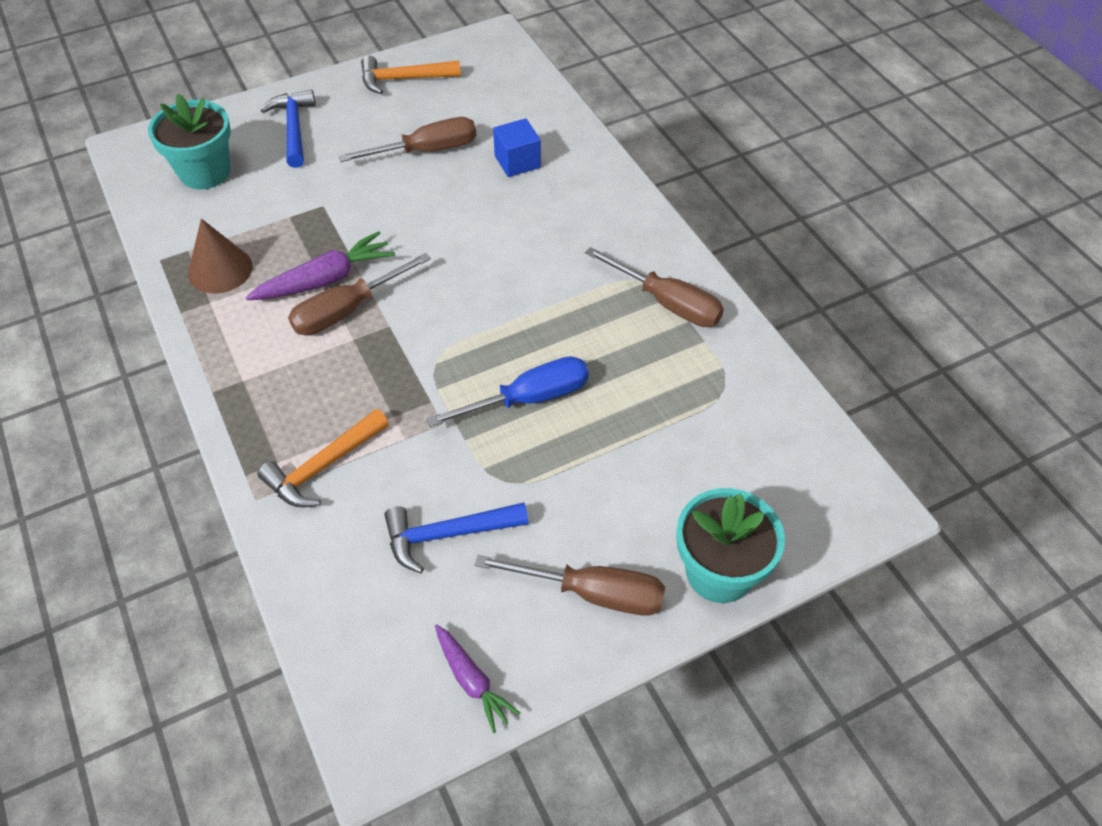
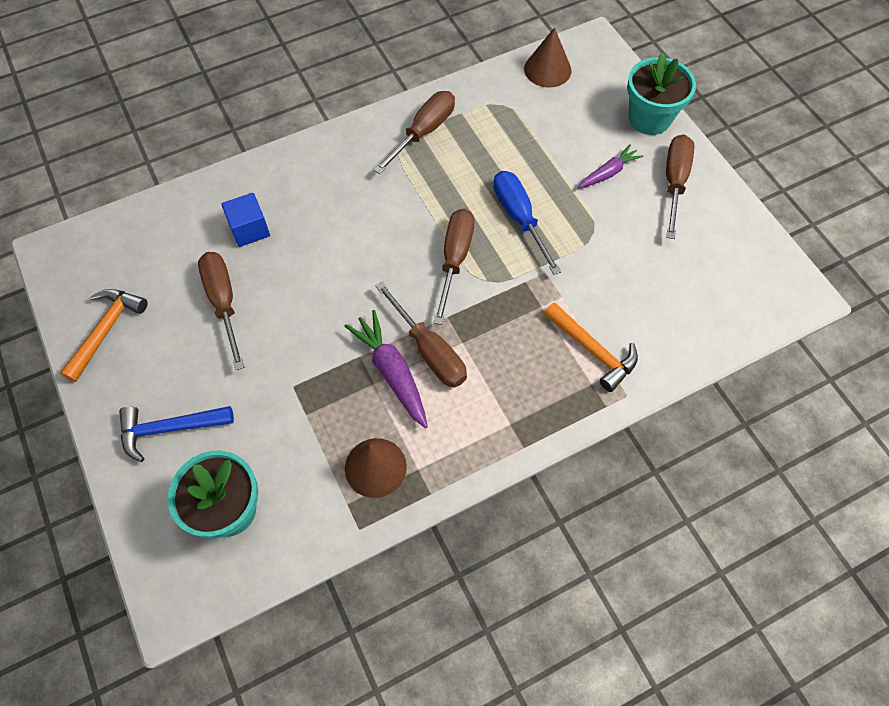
camera: 90 degrees left, 10 degrees up
(404, 79) = (106, 330): orange hammer -> orange hammer turned 150 degrees counterclockwise
(448, 535) = (642, 264): blue hammer -> none
(468, 333) = (454, 259): none -> brown screwdriver
(472, 681) = (746, 246): purple carrot -> purple carrot (608, 173)
(802, 442) = (547, 69): none -> brown cone

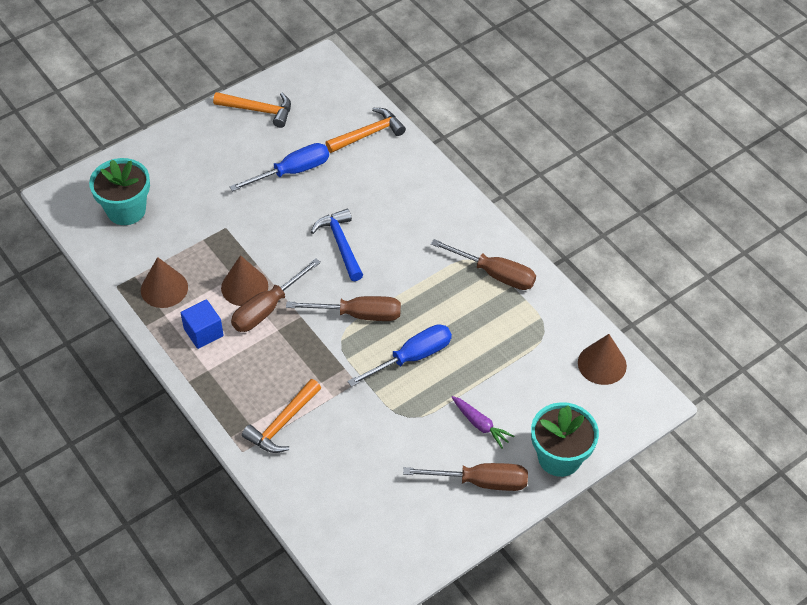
camera: 80 degrees right, 10 degrees down
(170, 429) = (184, 164): blue hammer -> blue hammer (341, 244)
(190, 217) = (368, 134): none -> orange hammer
(223, 302) = (292, 171): brown screwdriver -> blue screwdriver
(250, 229) = (363, 173): blue cube -> blue cube (203, 332)
(392, 372) = (244, 287): purple carrot -> brown cone

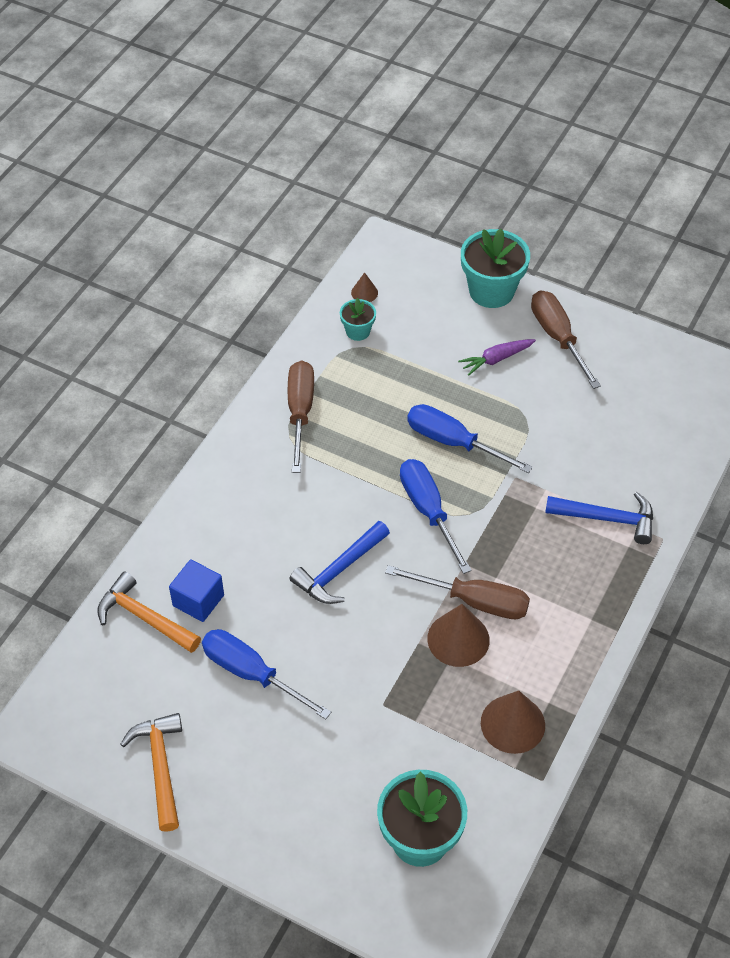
camera: 115 degrees left, 0 degrees up
(203, 332) = (546, 649): blue cube -> blue cube (198, 600)
(282, 423) = (607, 518): orange hammer -> blue hammer
(358, 314) = (428, 511): brown screwdriver -> blue screwdriver
(480, 424) = (496, 359): purple carrot -> purple carrot turned 135 degrees counterclockwise
(560, 342) = (358, 331): none -> turquoise flower pot
(602, 364) = (364, 292): brown cone -> brown cone, size x0.51

